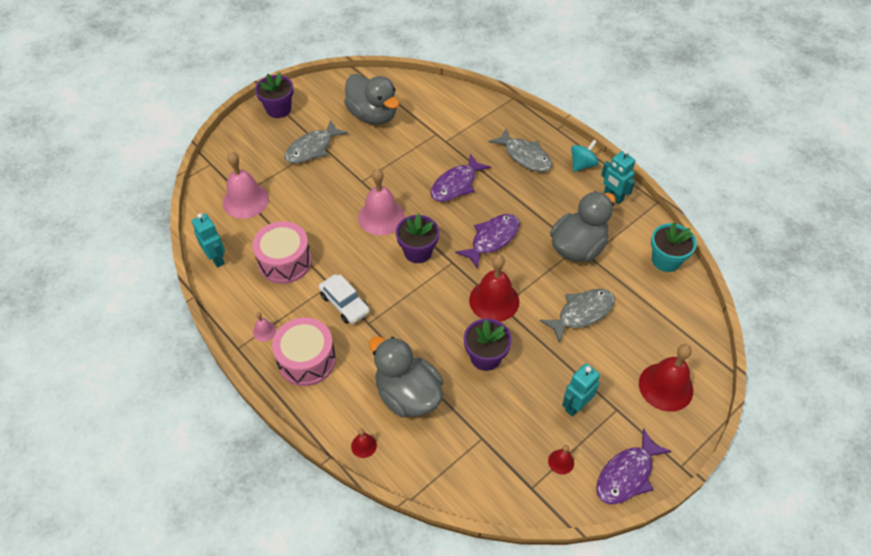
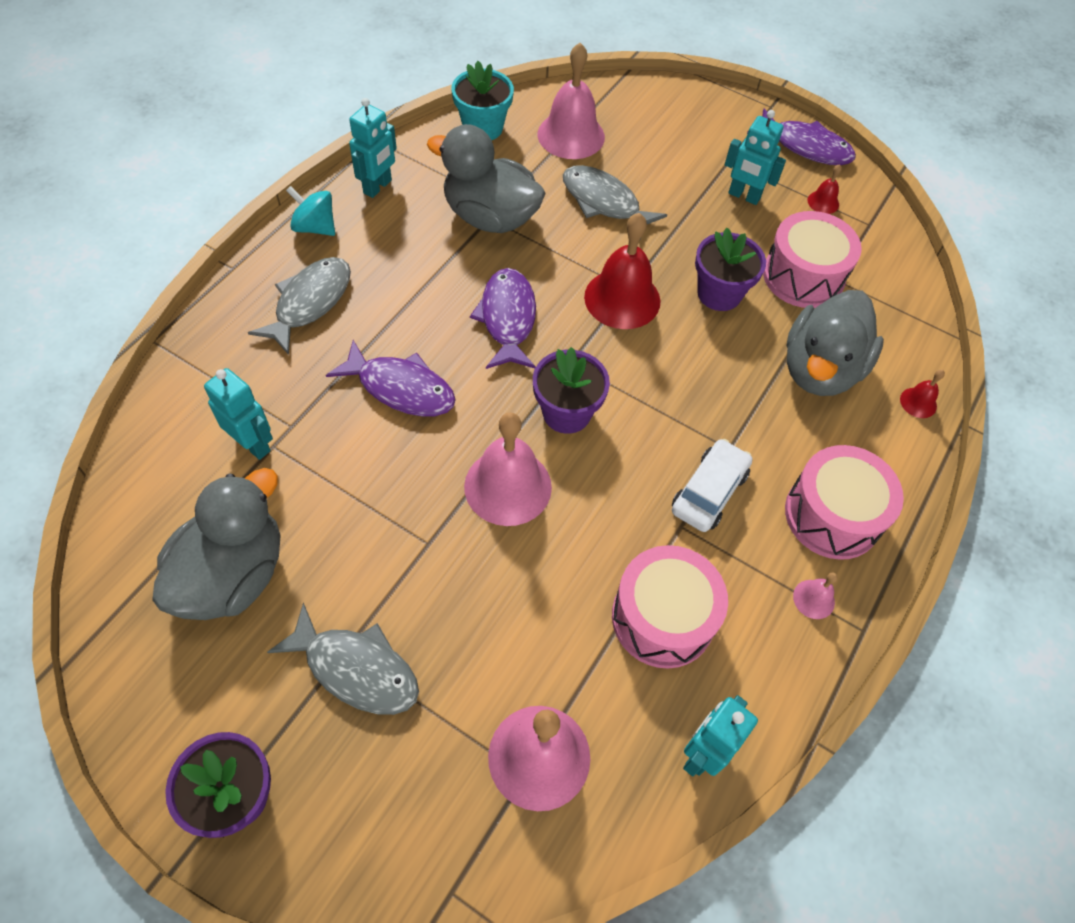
camera: 110 degrees left, 5 degrees up
(439, 127) = (253, 444): none -> turquoise robot
(489, 416) = (803, 276): none -> pink drum
(492, 239) = (507, 318): purple fish -> purple fish turned 60 degrees clockwise
(654, 310) = (571, 135): none -> pink bell
(666, 386) = (677, 121): red bell -> none

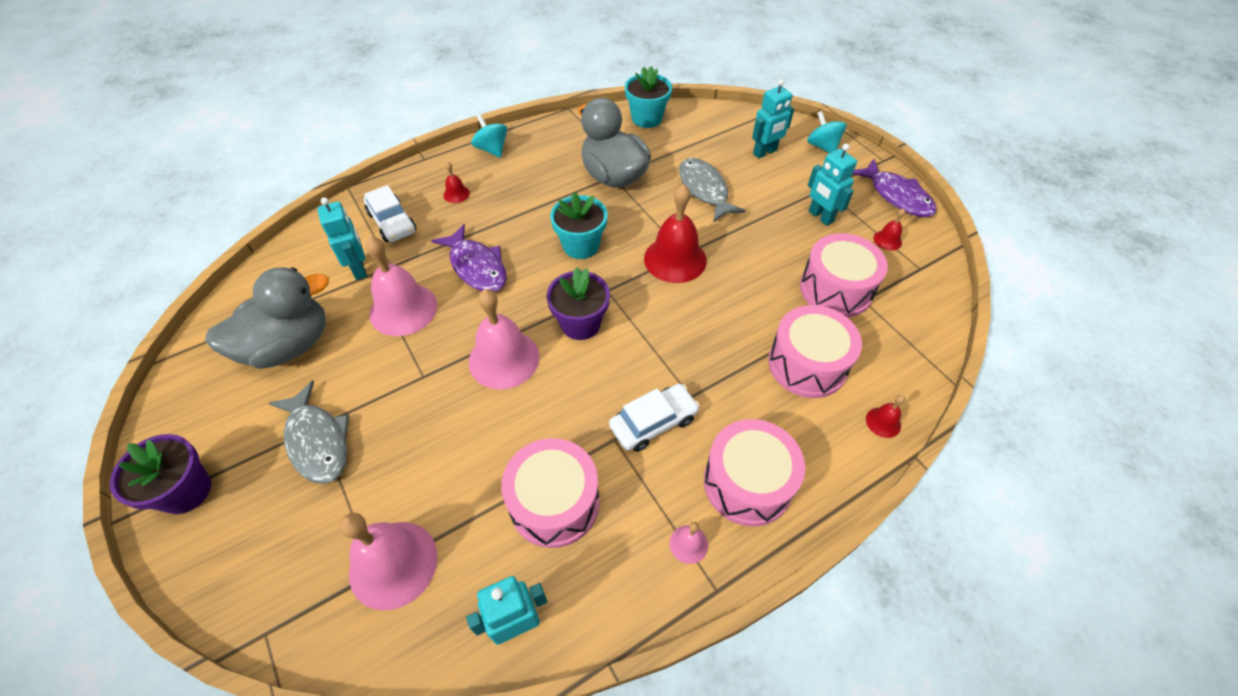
camera: 30 degrees right, 5 degrees down
(252, 368) = (392, 222): none -> white car
(310, 302) = (456, 194): grey fish -> red bell
(378, 187) = (550, 136): turquoise robot -> turquoise robot (765, 152)
(507, 318) = (581, 246): purple fish -> turquoise flower pot
(571, 135) = (708, 139): pink bell -> pink bell (403, 309)
(700, 108) = (822, 146): none -> turquoise spinning top
(719, 293) = (755, 280): purple flower pot -> none
(820, 369) = (807, 364): grey duck -> pink drum

